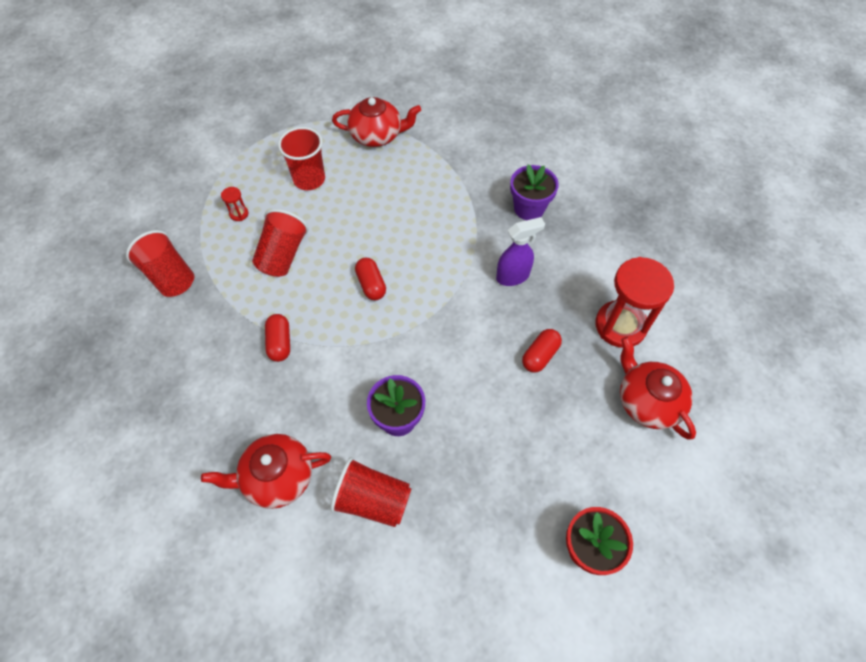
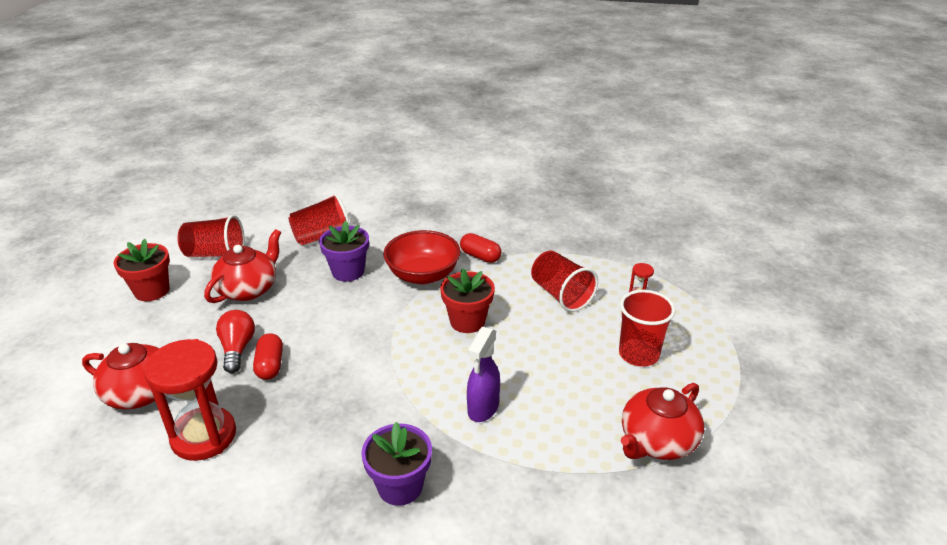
camera: 135 degrees right, 25 degrees down
(170, 276) = (608, 240): red cup -> red cup (215, 254)
(277, 477) = (391, 215): red teapot -> red teapot (248, 289)
(346, 360) = (423, 275): none -> red bowl
(371, 285) = (467, 321): red capsule -> red flower pot
(513, 276) = (351, 407): purple spray bottle -> purple spray bottle (483, 409)
(553, 394) = (237, 349): none -> red light bulb

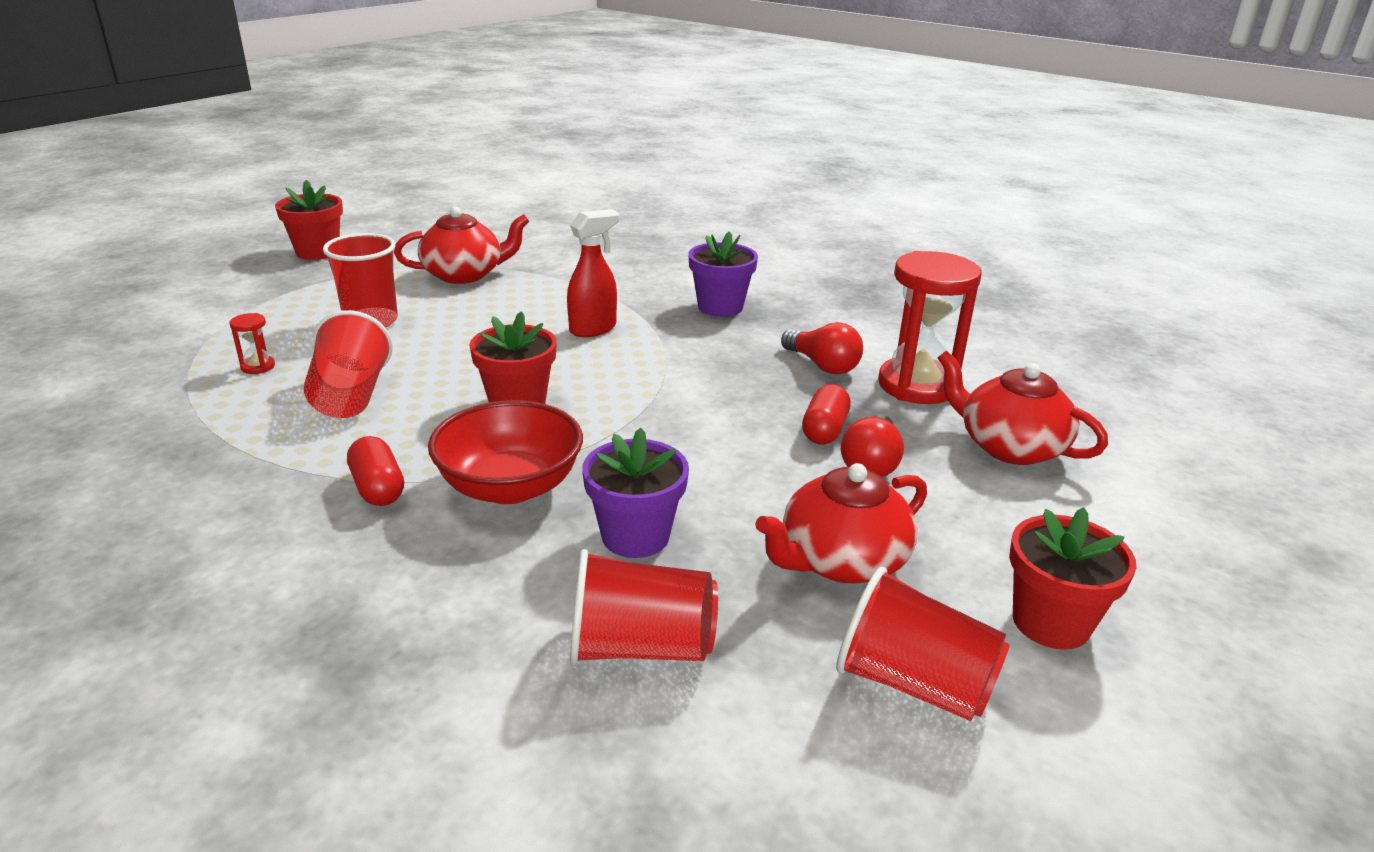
camera: 155 degrees left, 5 degrees down
(283, 433) = (822, 365): none -> red light bulb
(483, 409) = (593, 329): purple spray bottle -> red spray bottle
(813, 421) = (317, 252): none -> red flower pot

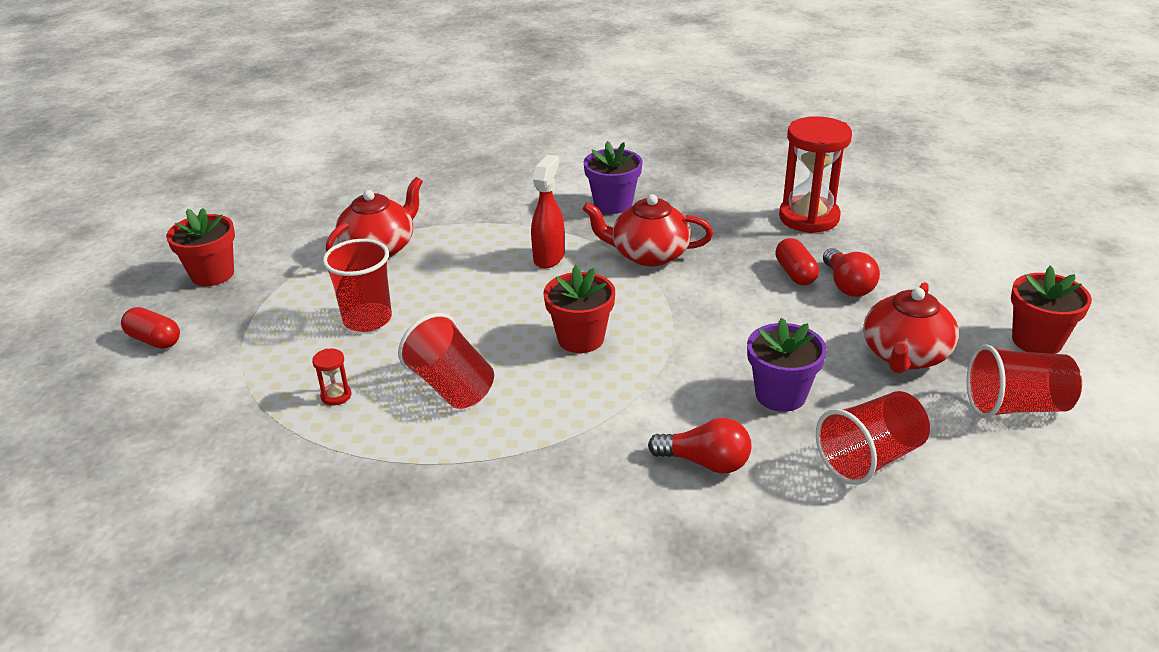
camera: 30 degrees left, 5 degrees up
(378, 488) = (578, 442): red capsule -> red capsule (154, 340)
(510, 487) = (662, 399): red bowl -> none
(822, 365) = (737, 225): red light bulb -> red light bulb (705, 462)
(1009, 447) = (905, 241): red teapot -> red teapot (648, 254)

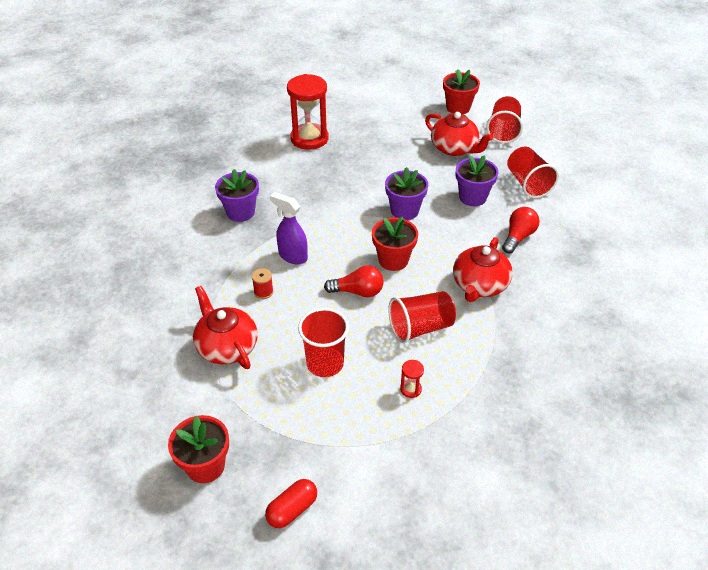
camera: 75 degrees left, 10 degrees up
(475, 251) = (263, 292): none -> red spool
(549, 257) = (292, 256): red spray bottle -> purple spray bottle
(648, 254) = (314, 211): red teapot -> red teapot (479, 285)
(698, 330) = (404, 211): none -> purple flower pot
(795, 273) = (365, 160): red capsule -> none
(847, 285) = (386, 147): red light bulb -> red light bulb (358, 292)

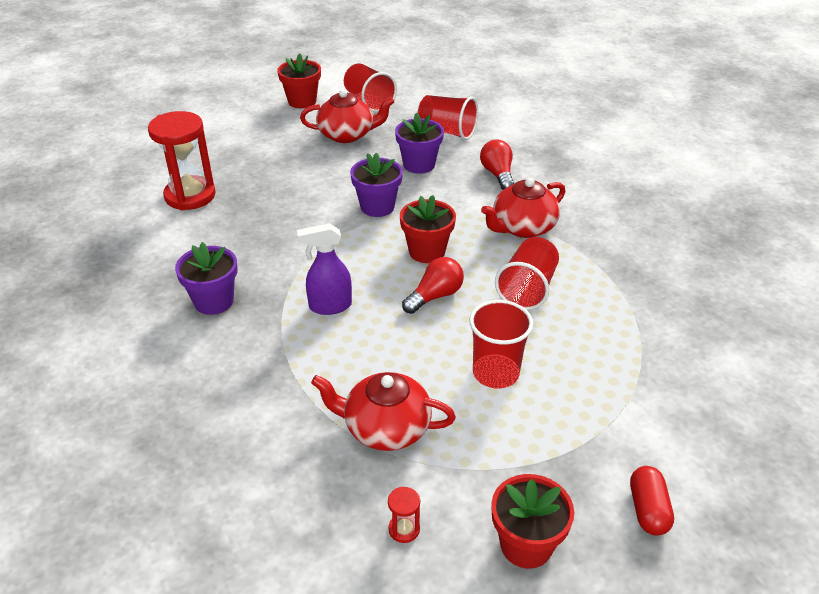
camera: 45 degrees left, 5 degrees down
(263, 292) = (348, 355): red spool -> none
(411, 389) = (590, 340): red hourglass -> red hourglass (404, 529)
(479, 285) = (523, 227): red teapot -> red teapot turned 75 degrees clockwise

